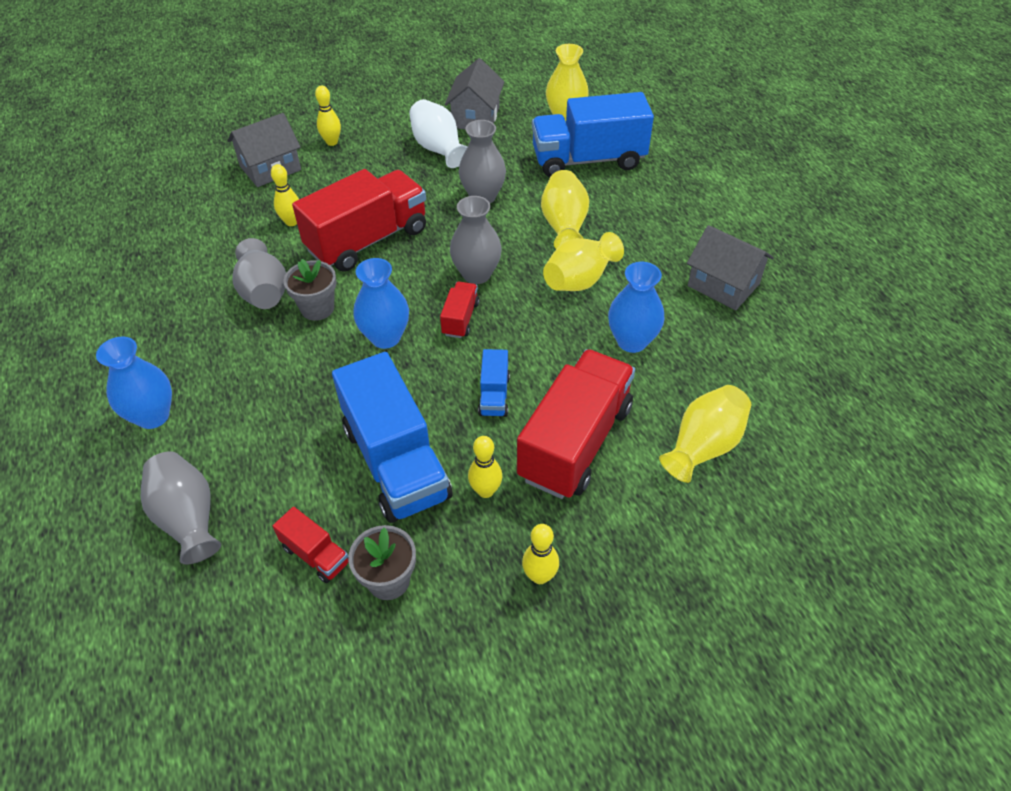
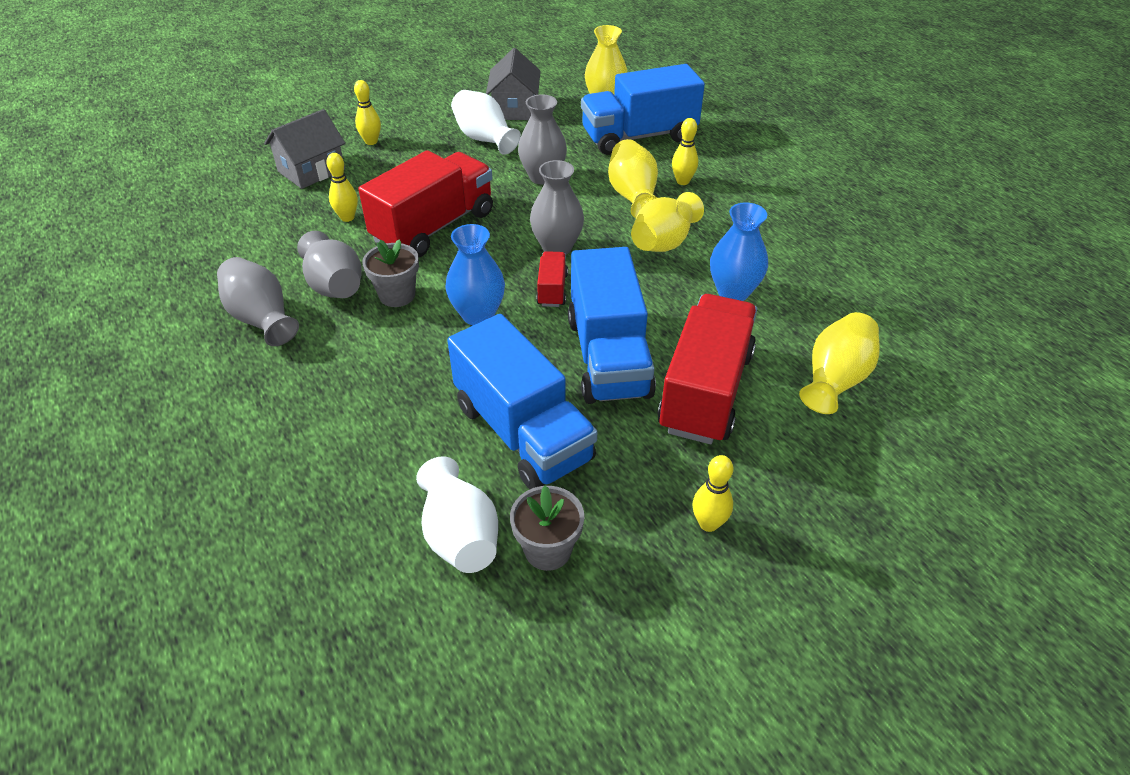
camera: 10 degrees left, 5 degrees down
(153, 416) = (239, 419): blue vase -> none
(188, 518) = (305, 517): grey vase -> grey vase (262, 318)
(316, 555) = (460, 535): red truck -> white vase
(485, 491) = (626, 448): yellow bowling pin -> yellow bowling pin (682, 181)
(494, 395) = (608, 357): blue truck -> blue truck, size x2.20
(723, 285) = (806, 233): grey house -> none

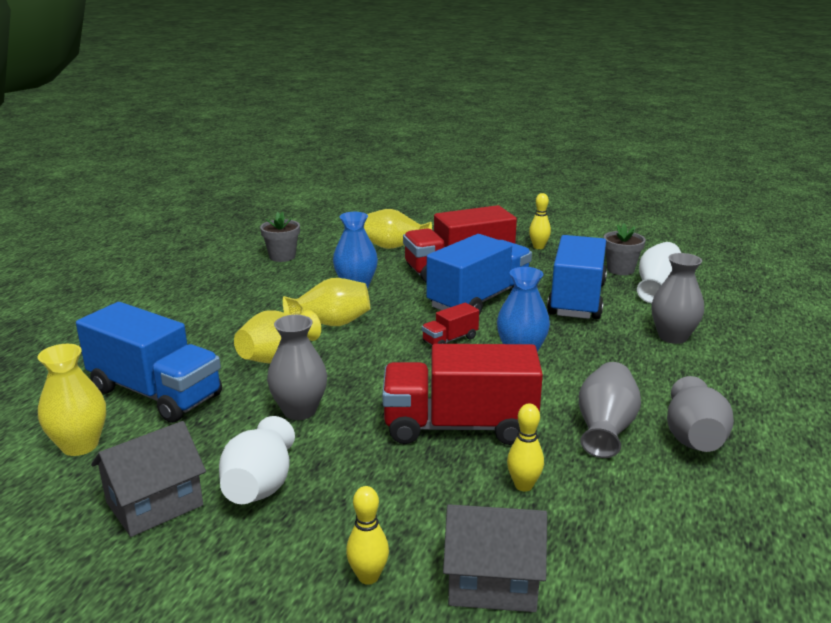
camera: 130 degrees left, 20 degrees down
(397, 295) = (562, 394): grey flower pot -> grey flower pot (282, 256)
(557, 247) = (398, 358): grey vase -> grey vase (672, 337)
(682, 181) = (225, 345): yellow bowling pin -> none

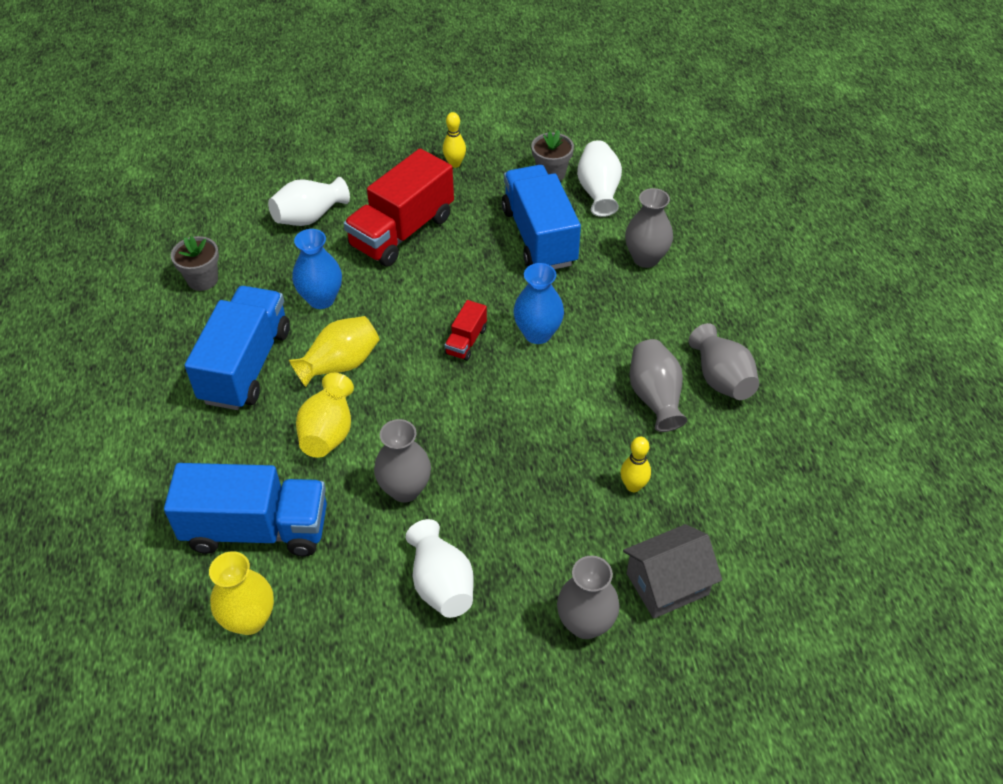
camera: 30 degrees left, 25 degrees up
(154, 504) = (375, 643): grey house -> none
(368, 577) = (585, 623): yellow bowling pin -> grey vase
(394, 246) = (309, 217): yellow vase -> white vase
(459, 426) = (546, 446): red truck -> none
(479, 300) = (453, 272): blue truck -> blue truck (246, 365)

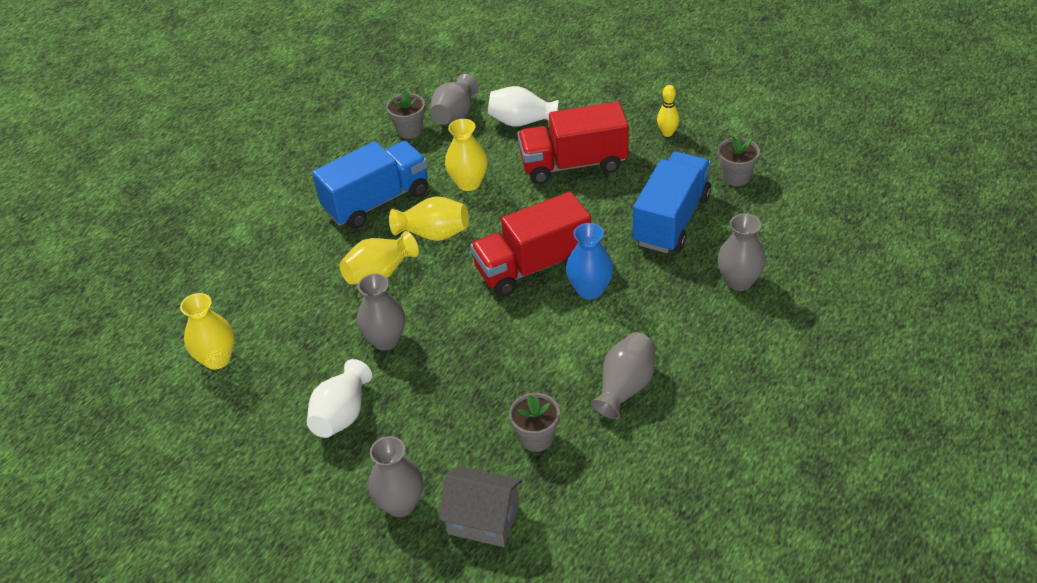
camera: 45 degrees right, 5 degrees down
(257, 529) = (276, 308): blue truck -> none
(321, 299) = (469, 183): blue vase -> yellow vase
(466, 341) = (533, 266): red truck -> red truck, size x2.20
(598, 192) = (759, 210): white vase -> none
(633, 486) = (536, 438): yellow bowling pin -> grey flower pot
(721, 378) = (694, 406): grey vase -> grey vase (455, 115)

